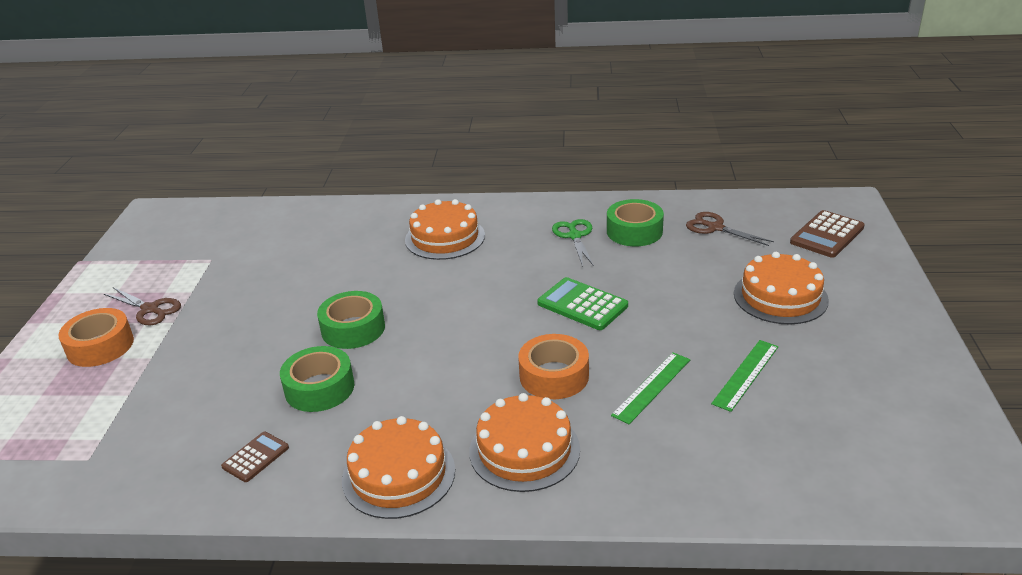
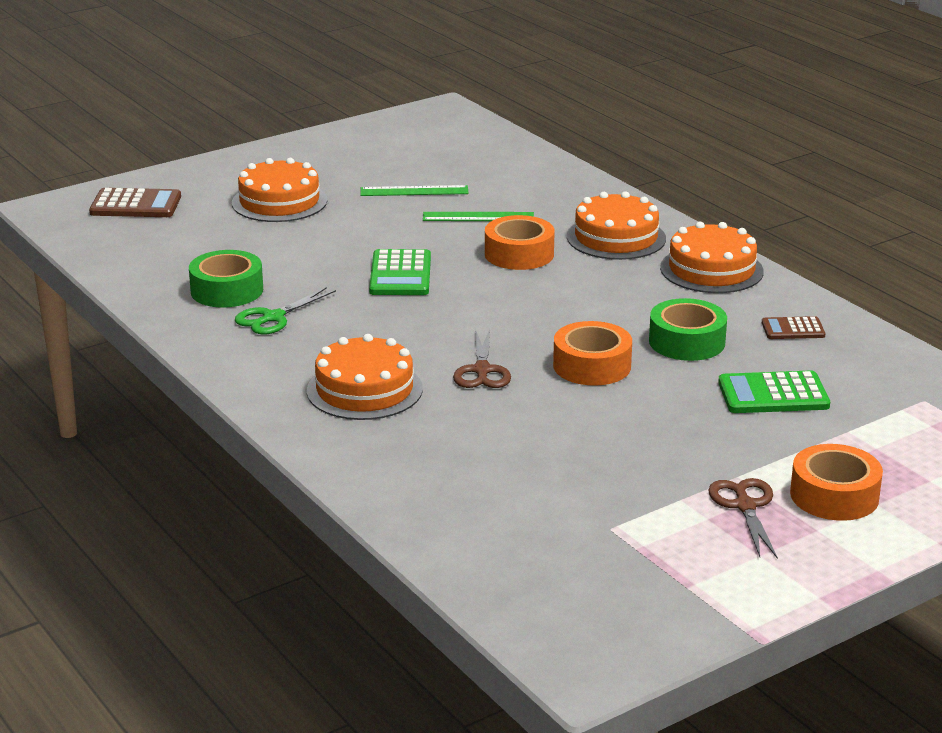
camera: 130 degrees left, 5 degrees down
(208, 388) = (773, 394): none -> green calculator
(353, 329) = (592, 366): green tape -> orange tape
(715, 228) = (174, 254): brown scissors -> brown scissors (482, 370)

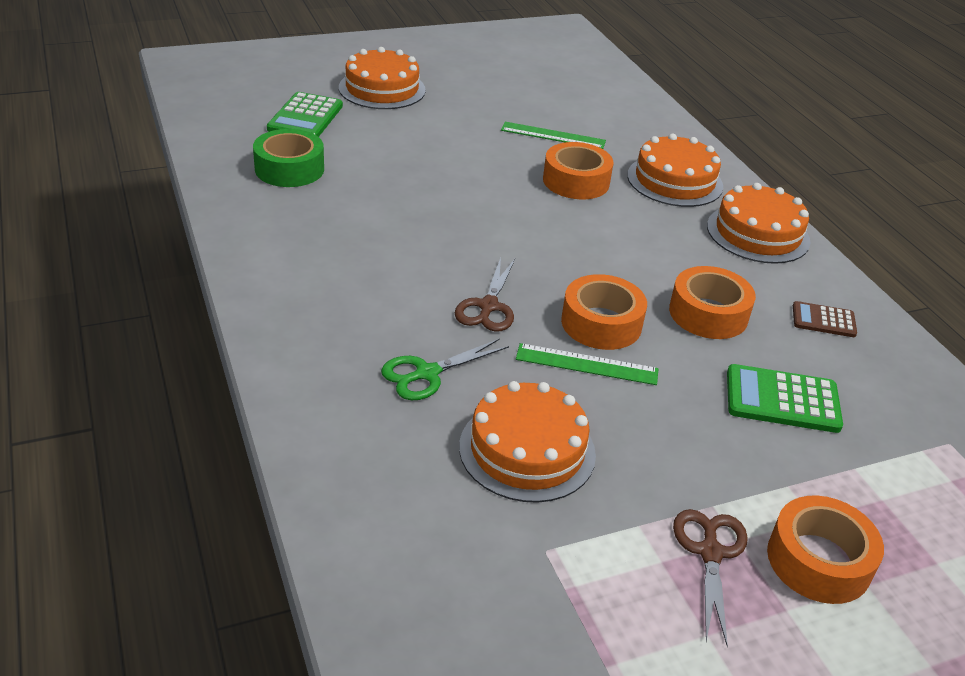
camera: 10 degrees right, 10 degrees up
(135, 205) = (257, 70): brown calculator -> none
(273, 317) = (316, 206): green scissors -> green scissors (427, 373)
(364, 390) = (362, 306): orange cake -> orange cake (527, 450)
(400, 274) = (456, 182): green calculator -> green calculator (305, 117)
(414, 191) = (505, 99): green ruler -> green ruler (587, 364)
(687, 342) = (708, 314): green tape -> orange tape

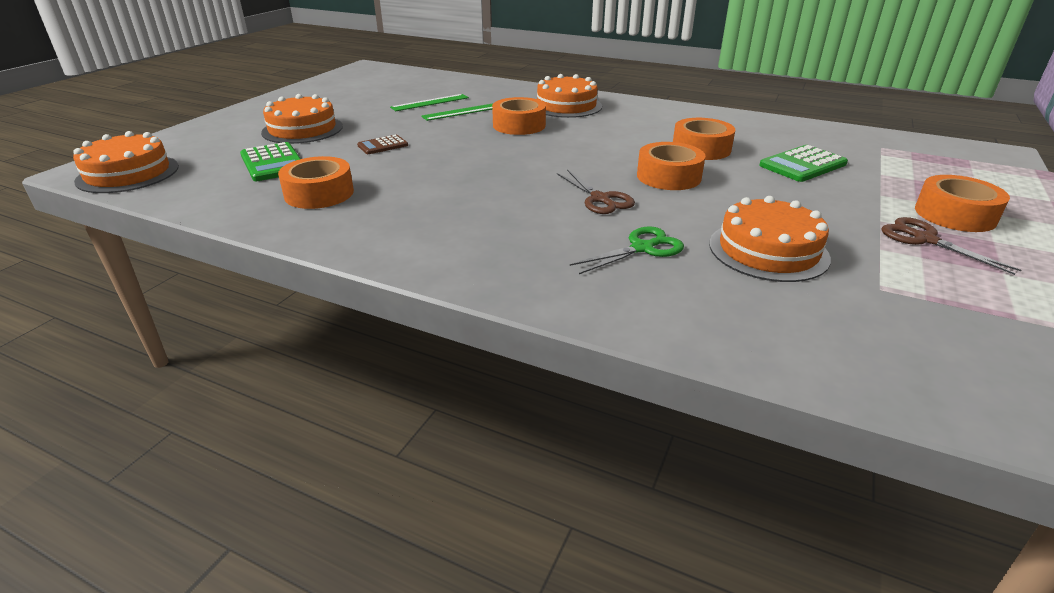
camera: 40 degrees left, 5 degrees down
(289, 169) = (319, 193): green tape -> orange tape
(427, 373) = (642, 248): green scissors -> green scissors turned 135 degrees counterclockwise
(587, 364) = (703, 197): green ruler -> green ruler (430, 102)
(758, 233) = (648, 110): orange cake -> orange cake (128, 173)
(823, 320) = (746, 129): brown calculator -> brown calculator (383, 145)

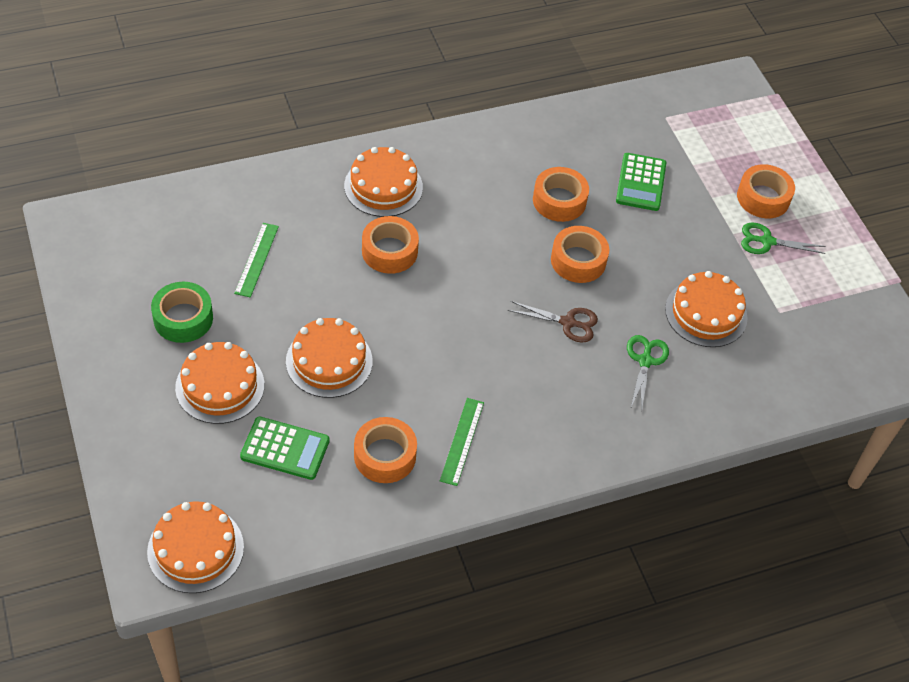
camera: 50 degrees left, 20 degrees up
(344, 105) = (183, 318): none -> green tape
(383, 145) = (329, 361): brown calculator -> orange cake
(462, 112) = (311, 258): green ruler -> green ruler (462, 441)
(925, 239) = (767, 241): brown scissors -> green scissors

